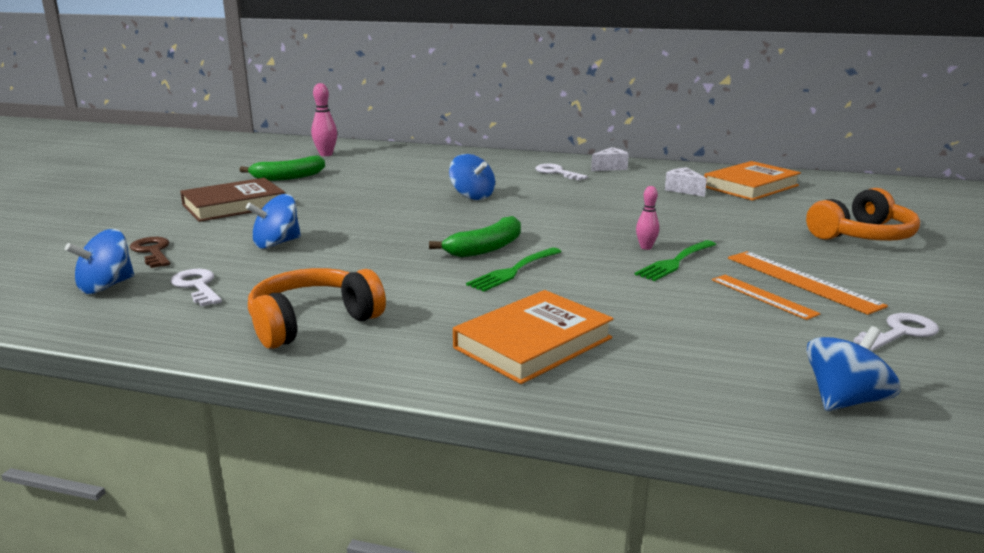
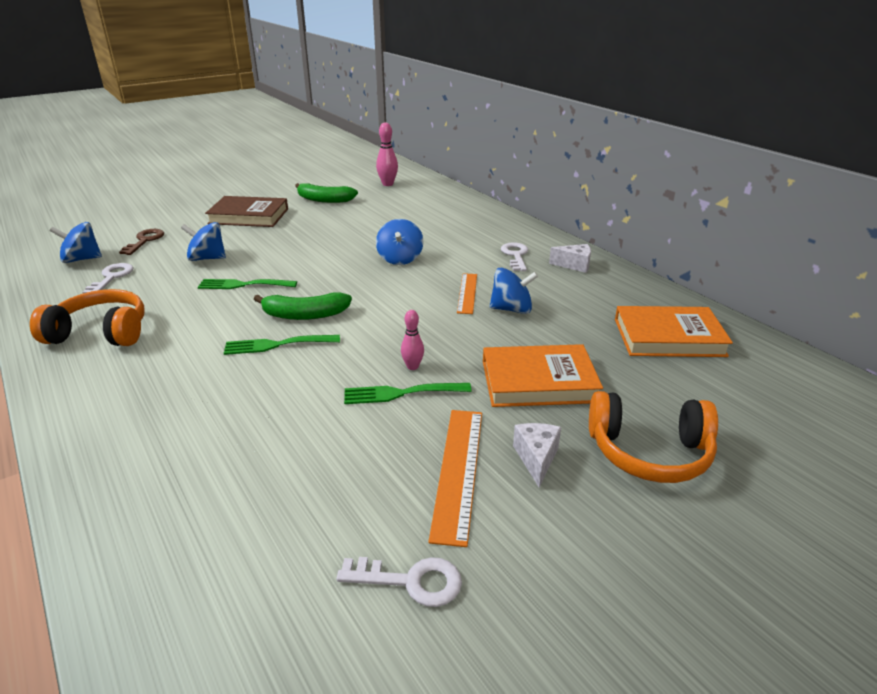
camera: 40 degrees right, 10 degrees up
(372, 248) = (243, 285): none -> green fork
(533, 343) = (156, 416): orange book -> orange book (538, 381)
(683, 190) = (587, 316): white cheese -> white cheese (536, 458)
(763, 296) = (388, 467): orange ruler -> orange ruler (467, 293)
(845, 400) = (207, 609): blue spinning top -> blue spinning top (511, 309)

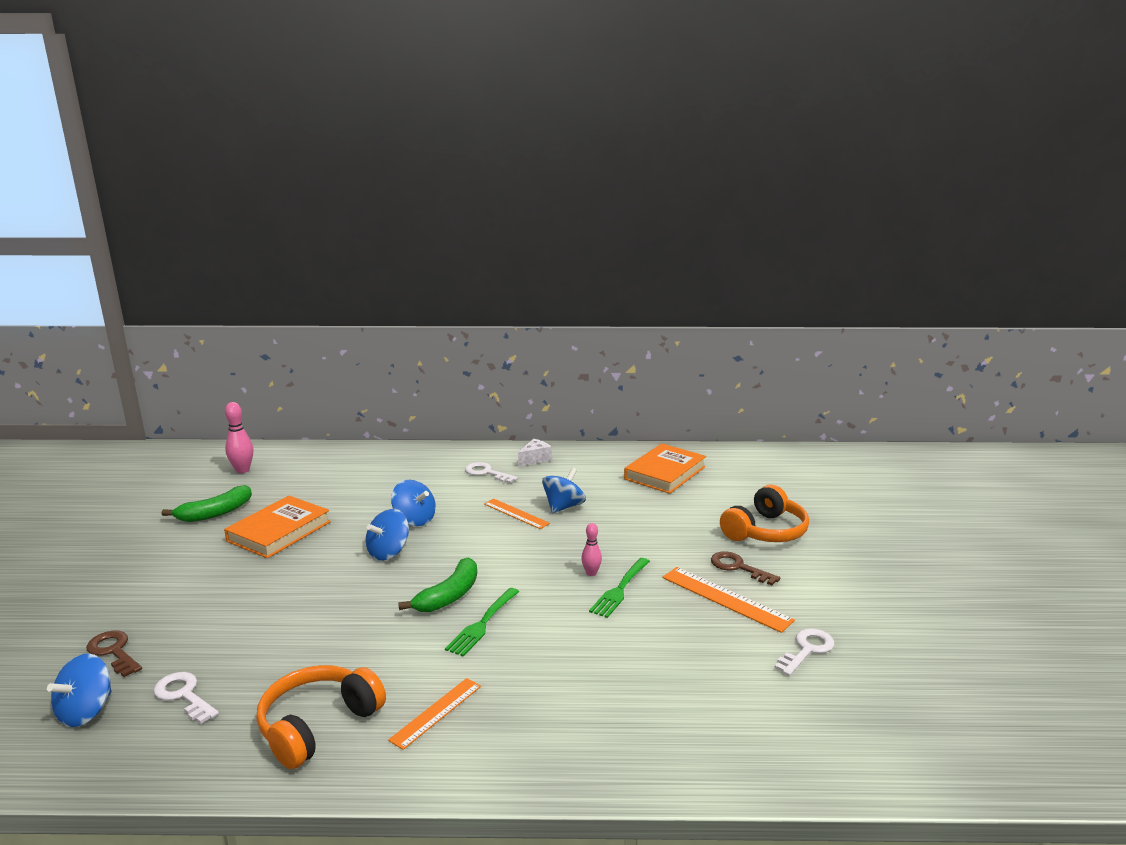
camera: 55 degrees left, 10 degrees down
(139, 373) = (436, 712): none -> orange ruler
(207, 258) = (241, 619): blue spinning top -> blue spinning top (388, 552)
(243, 285) = (340, 612): green fork -> none
(249, 216) = (173, 567): brown book -> none
(536, 458) = (738, 567): white cheese -> brown key
(538, 381) = (663, 534): orange book -> orange book (279, 531)

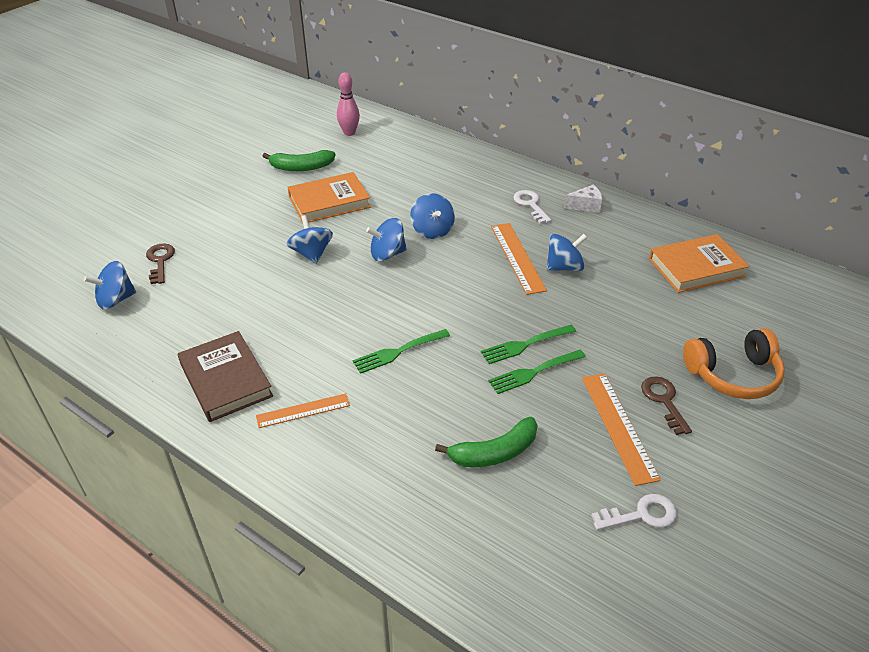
camera: 35 degrees right, 20 degrees up
(184, 695) = (171, 315): white key -> none
(304, 579) = (311, 254): none -> blue spinning top
(318, 725) = (225, 380): orange headphones -> brown book
(449, 596) = (396, 315): green banana -> green banana (494, 453)
(516, 513) = (517, 257): orange ruler -> orange ruler, size x1.50
(591, 573) = (525, 345): pink bowling pin -> green fork

